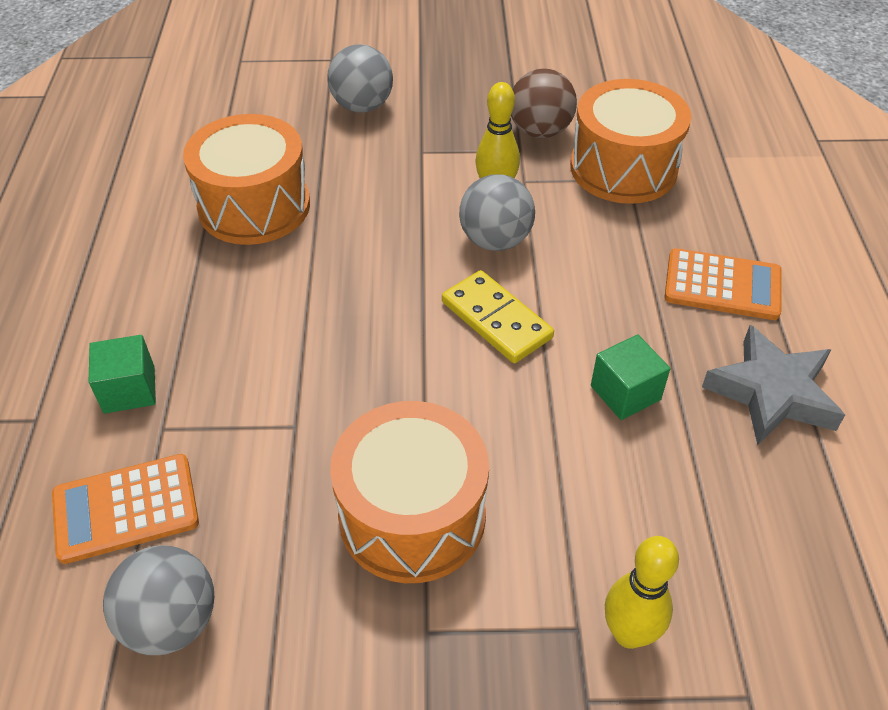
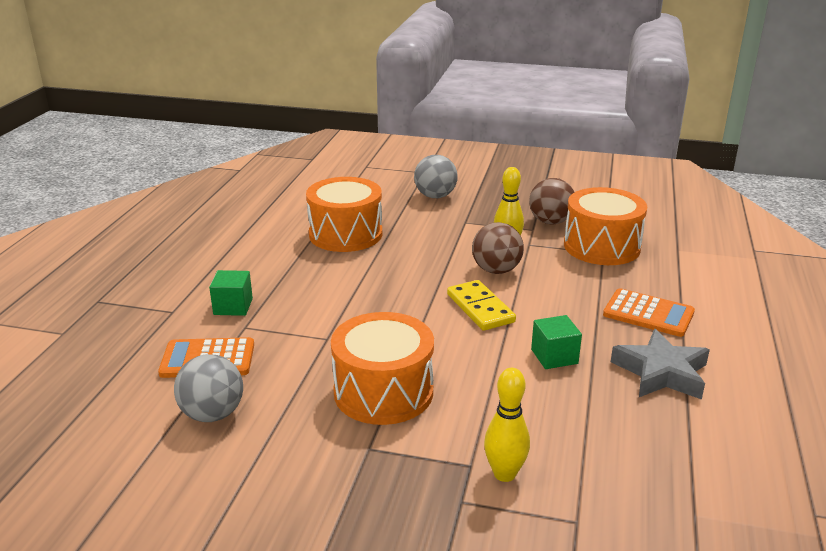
camera: 15 degrees right, 20 degrees down
(495, 240) = (496, 270): grey ball -> brown ball

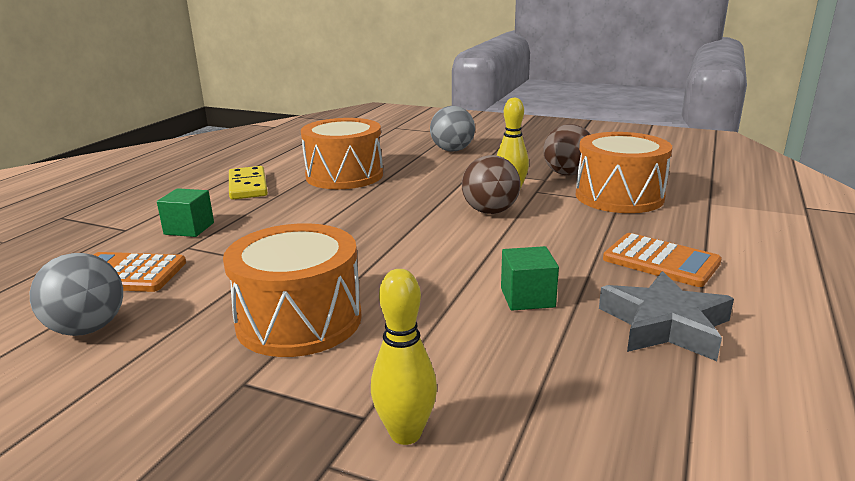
camera: 10 degrees right, 5 degrees down
(480, 308) = (457, 244): yellow domino -> yellow domino (248, 186)

